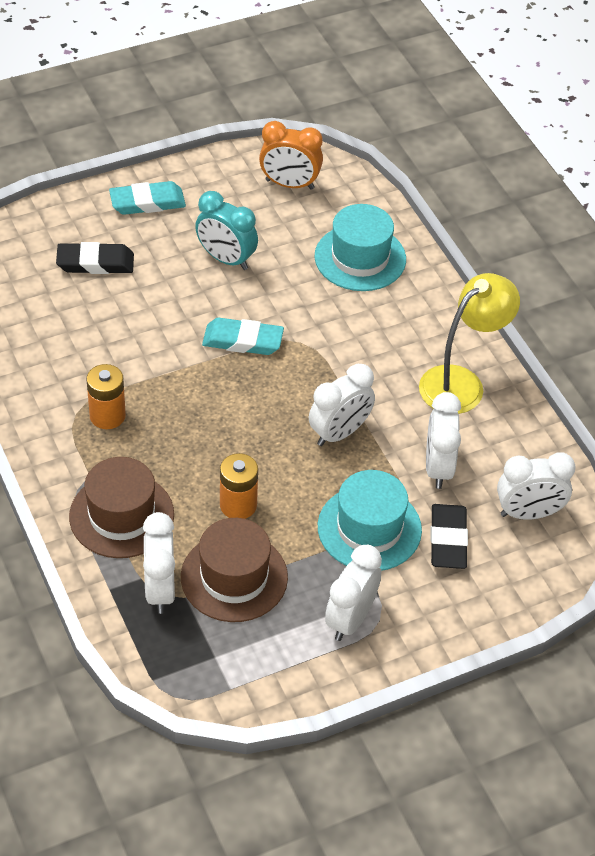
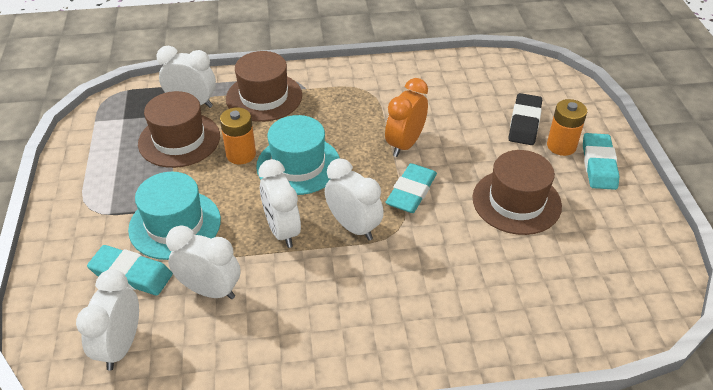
camera: 110 degrees right, 5 degrees down
(107, 416) = (358, 104): orange battery -> orange battery (561, 146)
(226, 259) = (516, 201): turquoise clock -> brown hat
(289, 184) = (622, 272): orange clock -> orange clock (405, 144)
(350, 619) = (102, 192): white clock -> white clock (353, 227)
(360, 258) = (502, 304): turquoise hat -> turquoise hat (298, 165)
(448, 540) = (131, 274): black eraser -> turquoise eraser
(461, 382) = (303, 342): yellow lamp -> none

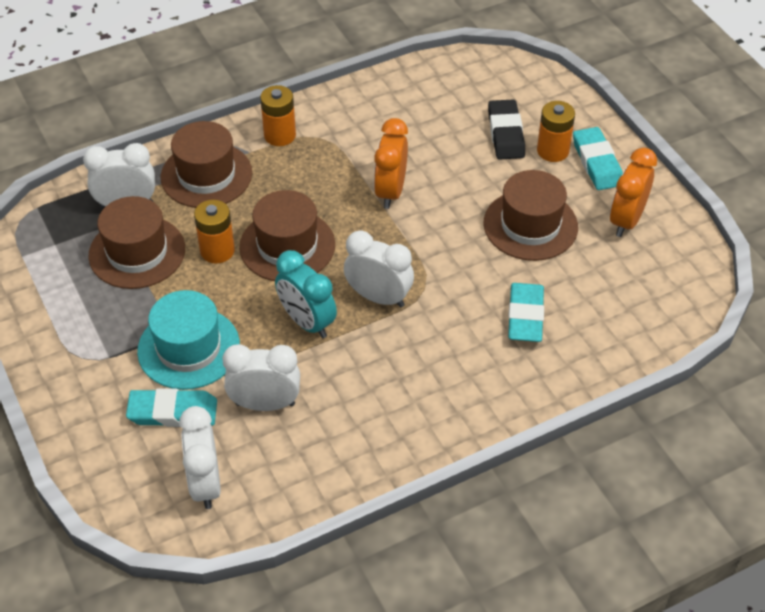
camera: 20 degrees left, 5 degrees up
(282, 230) = (307, 322): white clock -> turquoise clock
(298, 165) = (287, 246): turquoise hat -> brown hat
(336, 82) = (280, 135): none -> orange battery
(411, 192) = (420, 243): turquoise eraser -> turquoise eraser (525, 316)
(609, 220) = (626, 220): none -> orange clock

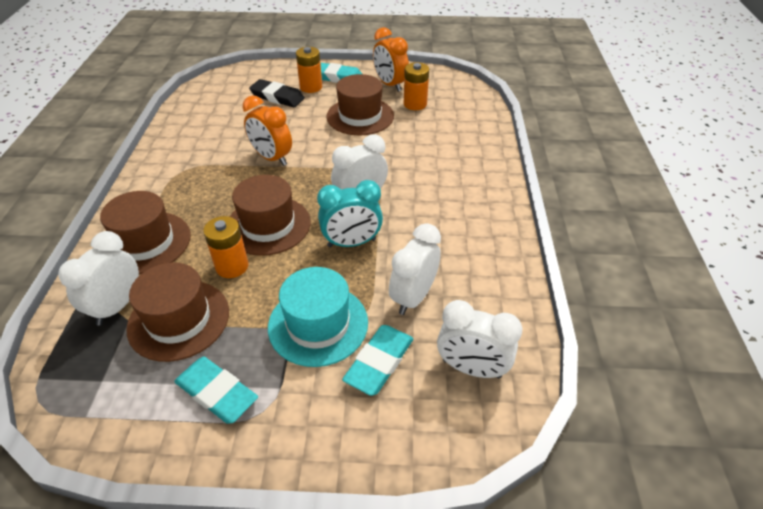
camera: 60 degrees left, 5 degrees down
(280, 135) = (156, 188): orange battery -> orange battery (415, 104)
(525, 316) = (430, 145): turquoise eraser -> turquoise eraser (217, 393)

